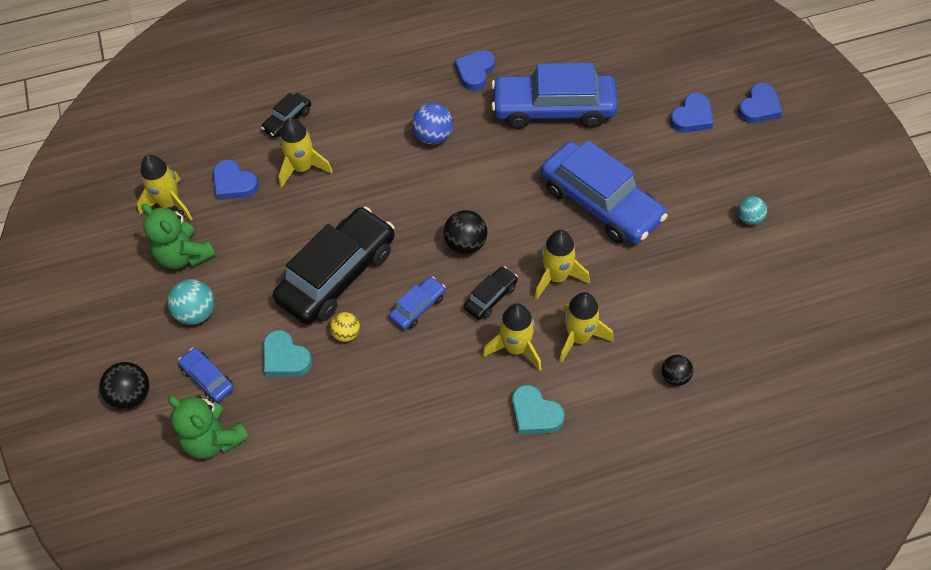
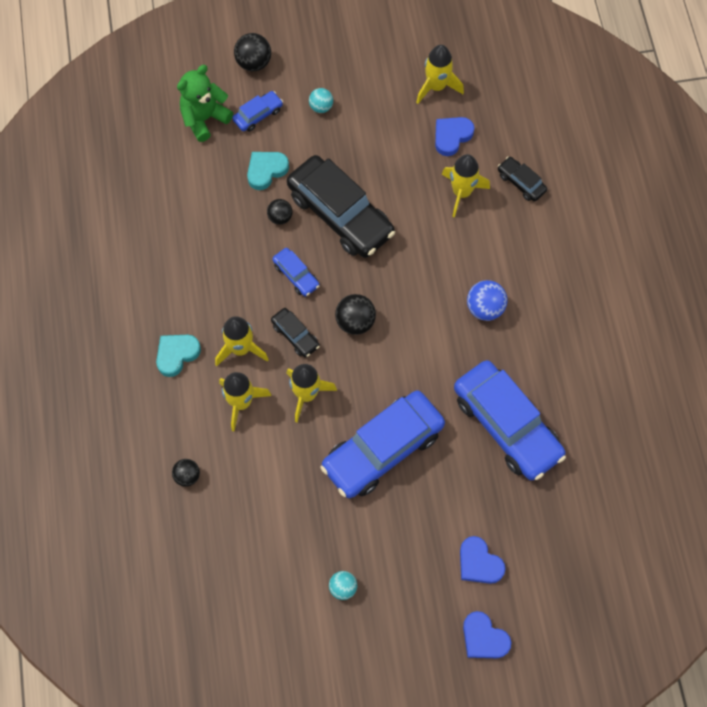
camera: 95 degrees right, 10 degrees up
(184, 255) = (380, 97): green teddy bear -> none
(196, 313) = (321, 107): turquoise ball -> turquoise ball, size x0.65
(346, 334) = (280, 217): yellow ball -> black ball
(475, 72) = (565, 357): blue heart -> none
(553, 109) = (506, 425): blue car -> blue car turned 135 degrees clockwise

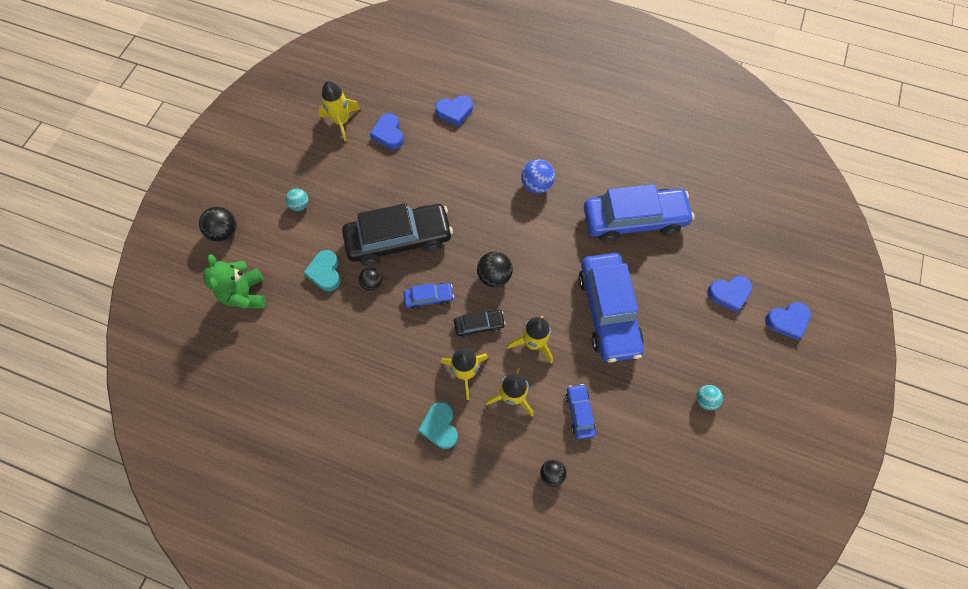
camera: 60 degrees left, 0 degrees up
(258, 115) = (272, 252): blue car -> blue car (579, 412)
(461, 192) = (437, 151): yellow rocket -> none
(521, 182) = (454, 111): black car -> blue heart

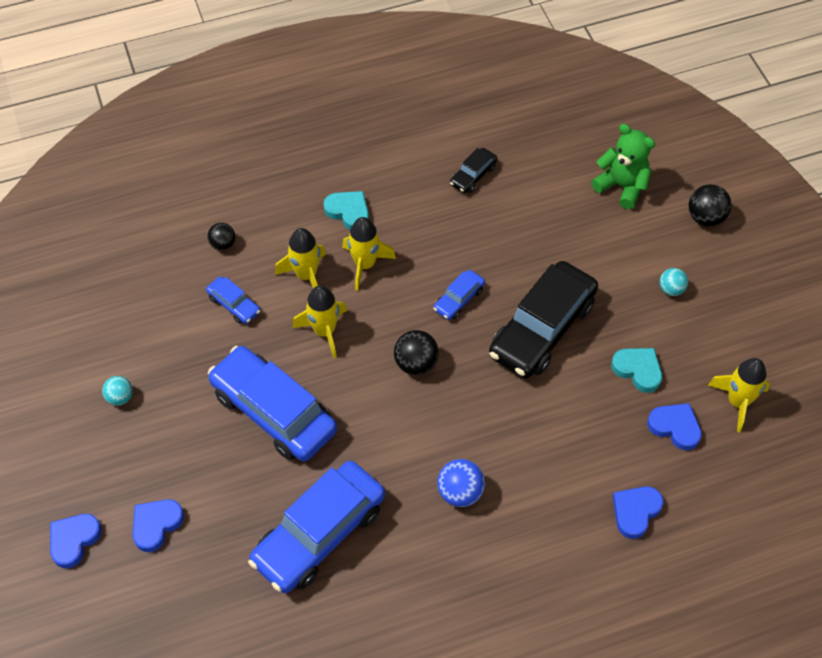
camera: 140 degrees right, 10 degrees down
(325, 272) = (576, 251): turquoise heart -> turquoise heart (638, 370)
(372, 283) = (523, 273): black ball -> none
(479, 325) = (389, 310): black car -> black car (473, 175)

